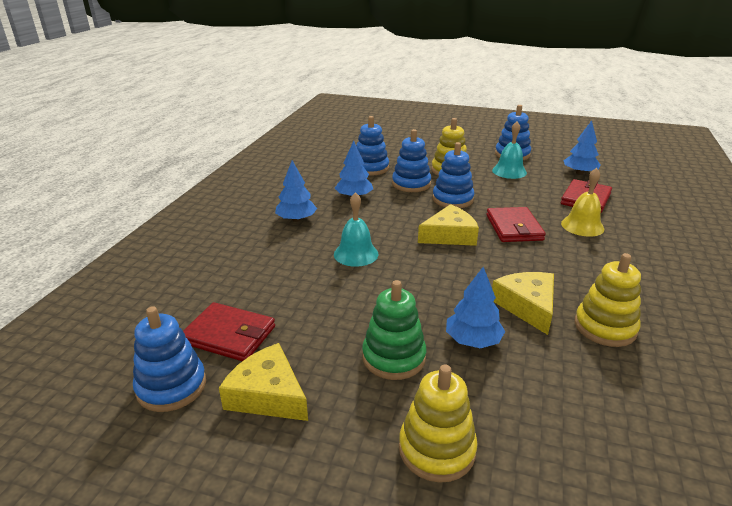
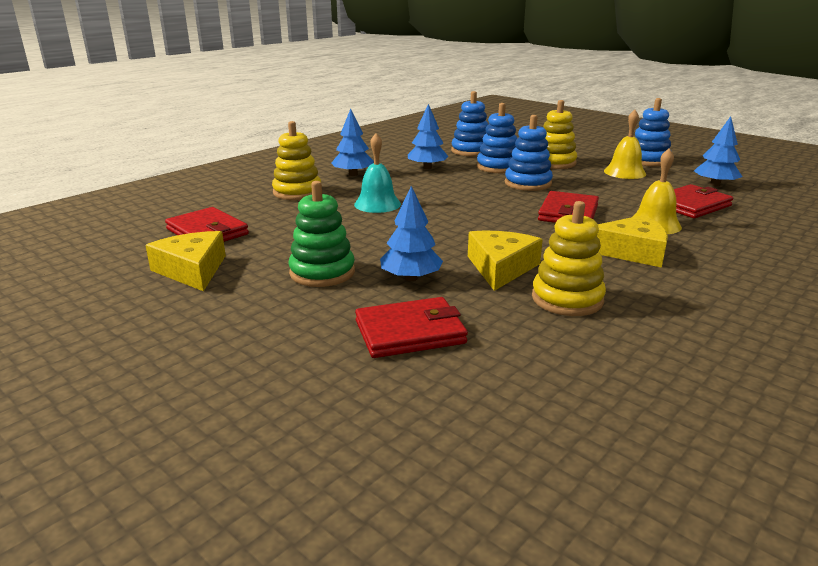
camera: 25 degrees right, 5 degrees down
(171, 386) = (131, 250): blue stacking toy -> none
(436, 449) = (283, 333): yellow stacking toy -> yellow stacking toy (297, 192)
(449, 235) = (488, 207): yellow cheese -> yellow cheese (631, 252)
(509, 171) = (624, 172): turquoise bell -> yellow bell
(535, 407) = (410, 332): none -> red wallet

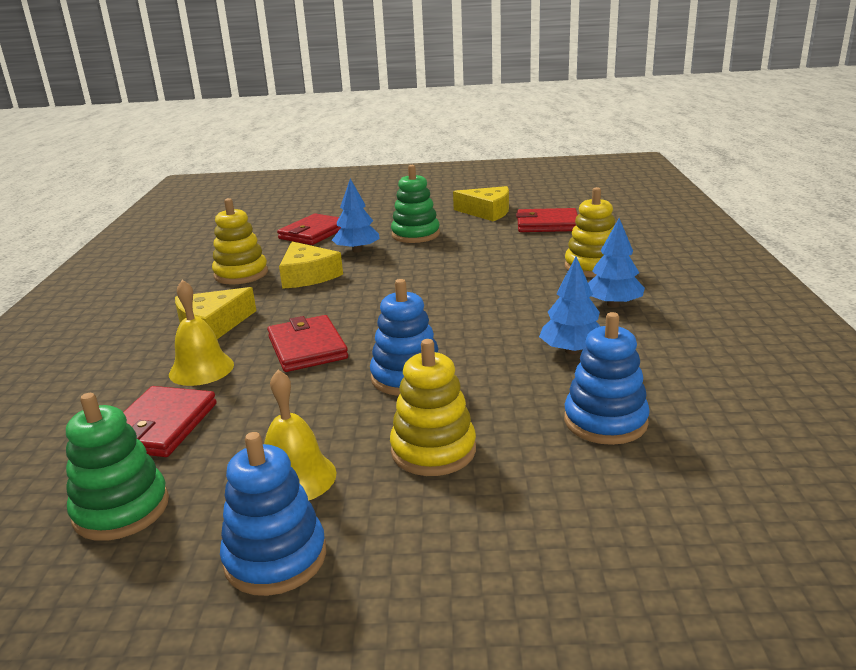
camera: 140 degrees right, 0 degrees up
(377, 204) = (499, 284): turquoise bell -> none
(498, 167) = (495, 396): blue stacking toy -> none
(715, 185) = (121, 509): blue tree -> green stacking toy

